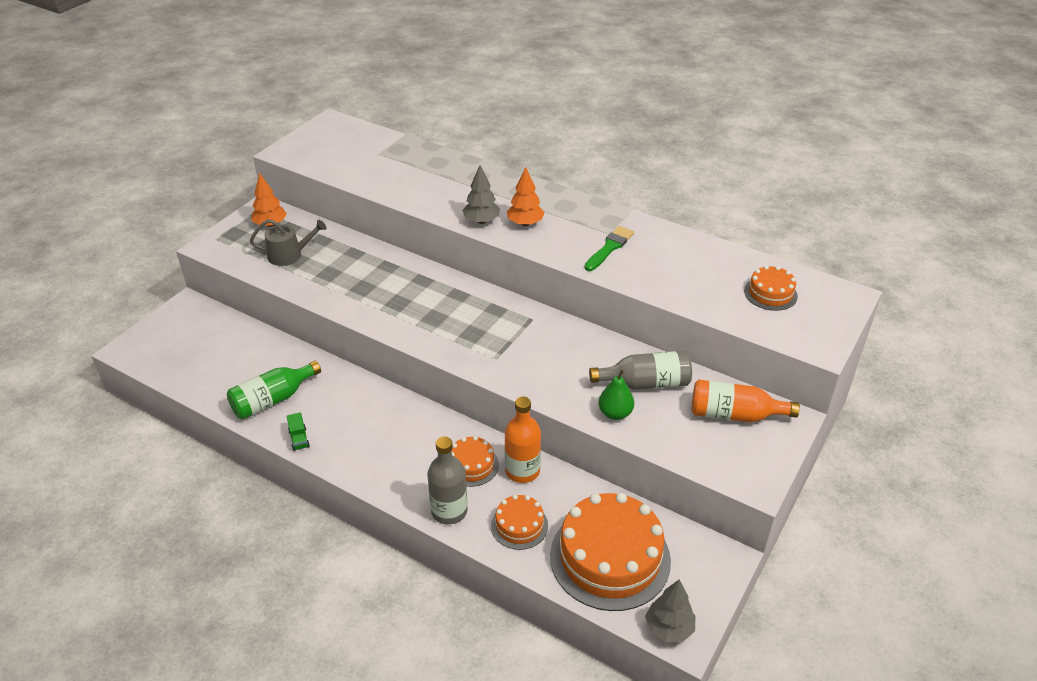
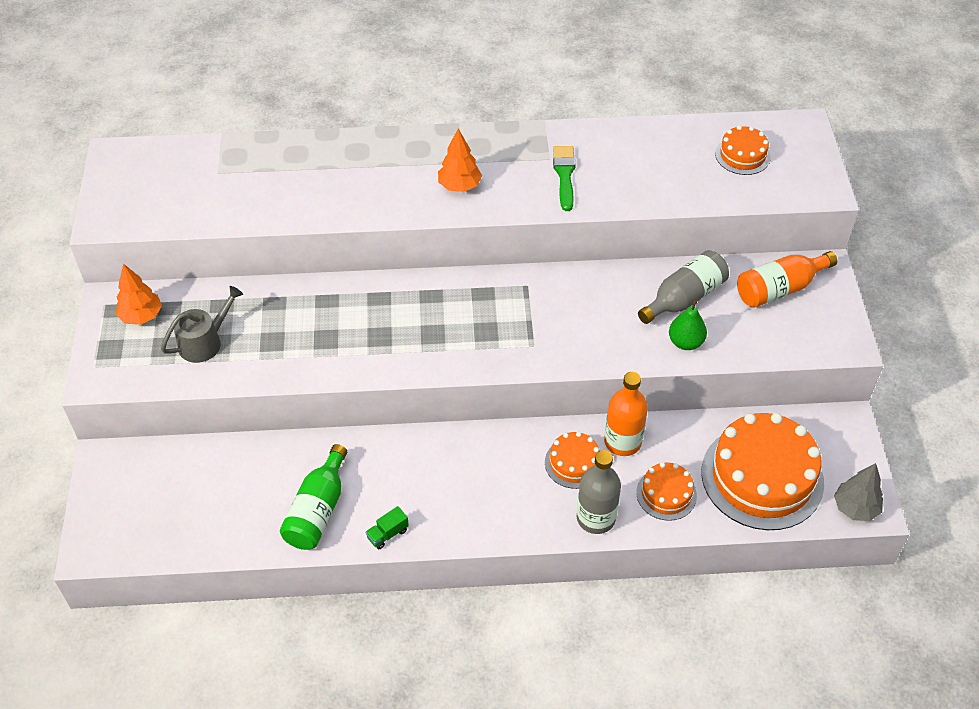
camera: 35 degrees left, 10 degrees up
(299, 439) = (387, 534): green truck -> green truck turned 105 degrees clockwise
(481, 221) = (414, 204): grey tree -> none

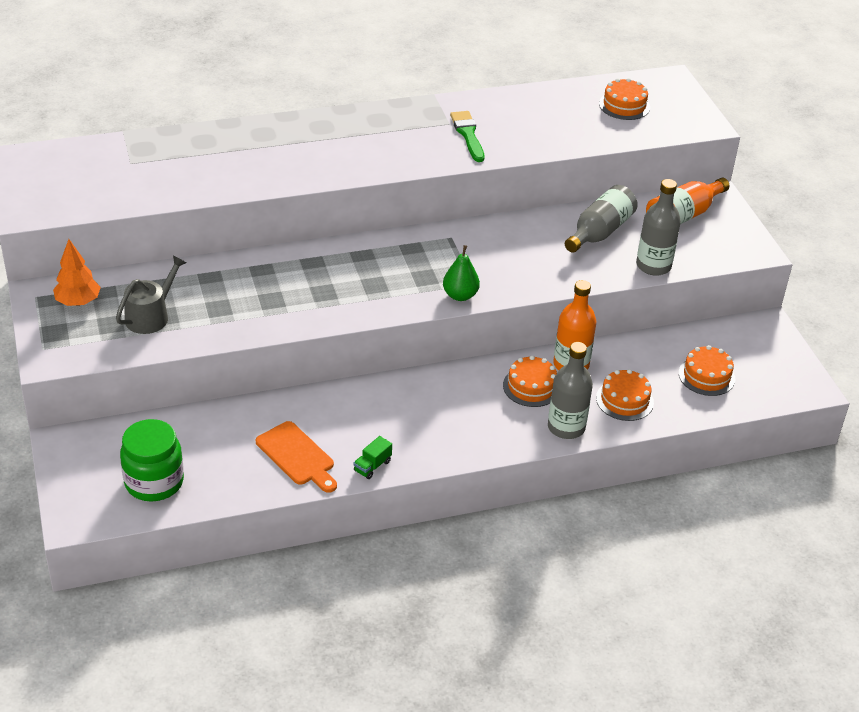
camera: 15 degrees left, 10 degrees down
(174, 519) = (154, 482): none -> green jar
(318, 510) = (297, 456): green bottle -> orange cutting board
(459, 186) = (372, 152): orange tree -> none
(685, 342) = (612, 265): green pear -> green pear (460, 295)
(729, 348) = (653, 266): none -> grey bottle
(762, 477) = (706, 376): orange cake -> orange cake, size x0.49
(855, 508) = (796, 389): grey tree -> none

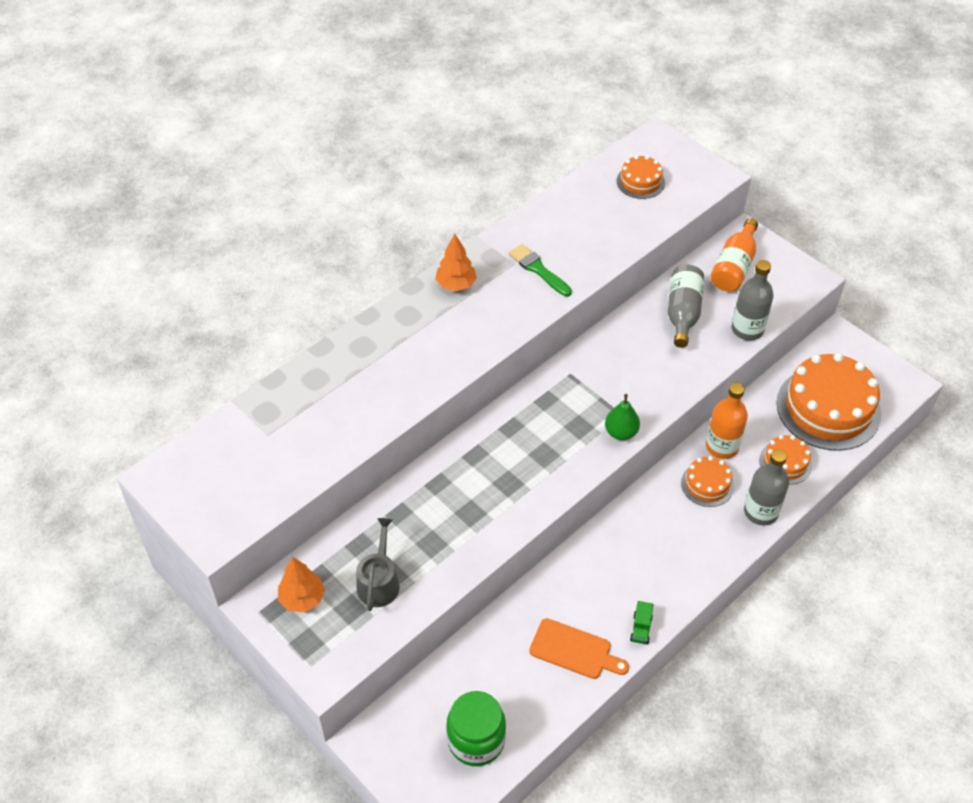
camera: 25 degrees left, 10 degrees up
(383, 120) = (456, 284): none -> orange tree
(706, 376) = (828, 408): orange cake -> orange cake, size x2.04

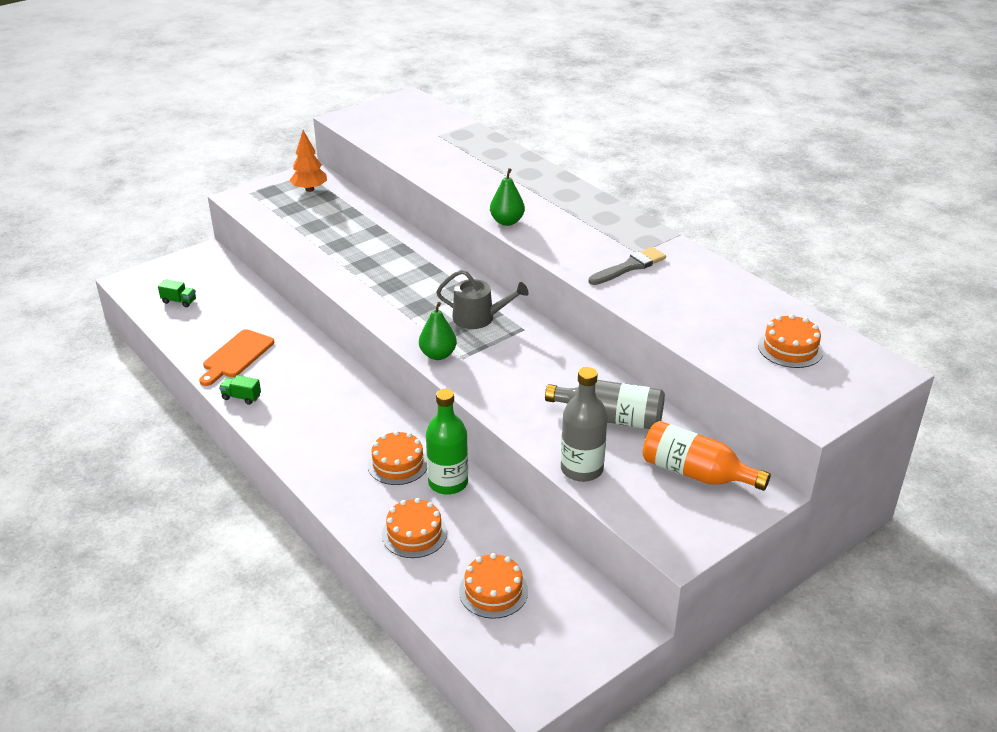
camera: 95 degrees right, 15 degrees down
(379, 582) = (311, 220): grey watering can -> grey watering can (478, 318)
(456, 284) = (607, 220): orange tree -> none
(466, 358) = (507, 221): none -> green pear
(476, 740) = (179, 301): green jar -> green truck
(538, 269) = (629, 267): green brush -> grey brush
(722, 447) = (448, 482): orange bottle -> green bottle
(760, 512) = (350, 501): grey bottle -> none
(828, 408) = (493, 591): orange cake -> orange cake, size x0.49

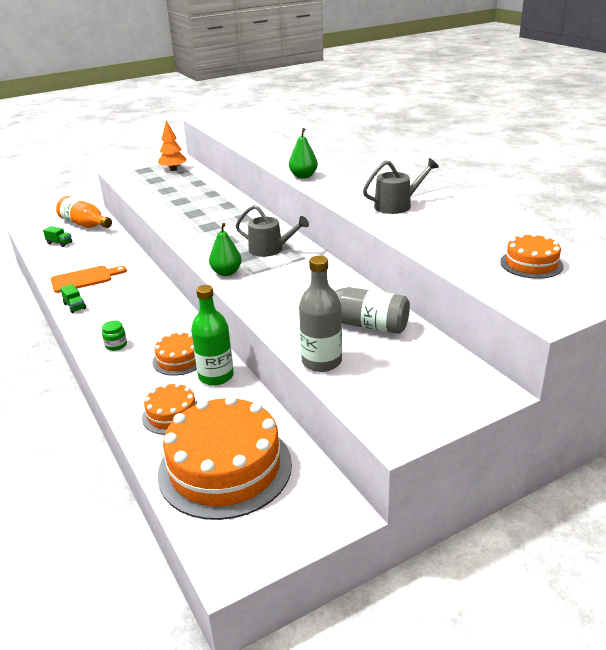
camera: 10 degrees right, 5 degrees down
(236, 356) = (84, 279): orange cutting board -> orange cutting board turned 150 degrees counterclockwise
(241, 397) = (75, 306): green truck -> green truck turned 150 degrees counterclockwise
(315, 449) = (116, 345): none -> green jar
(493, 591) = (225, 468): orange cake -> orange cake, size x2.04
(629, 267) = (397, 205): grey brush -> grey watering can
(695, 473) = (429, 371): orange bottle -> orange bottle (85, 224)

